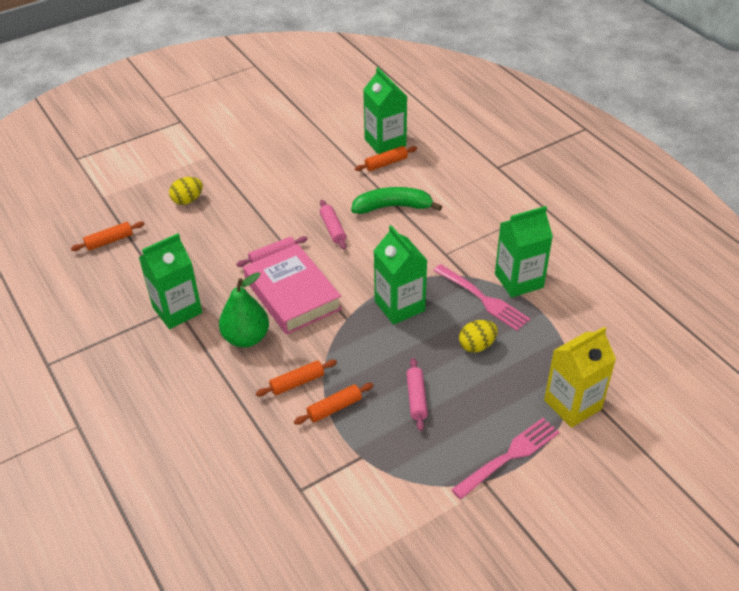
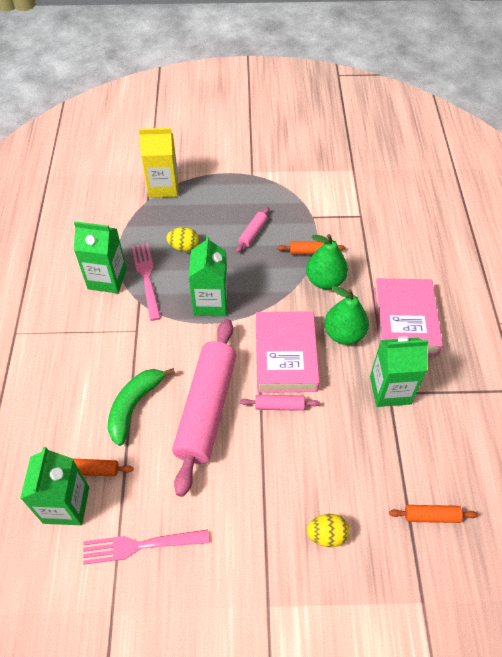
camera: 150 degrees left, 10 degrees up
(187, 380) = (404, 321): none -> pink book
(297, 382) = (325, 280): orange rolling pin -> green pear
(333, 229) = (206, 409): pink rolling pin -> pink rolling pin, size x2.44
(393, 207) = (134, 406): green banana -> green banana turned 90 degrees clockwise
(509, 456) = (227, 179): pink fork -> pink fork (140, 545)

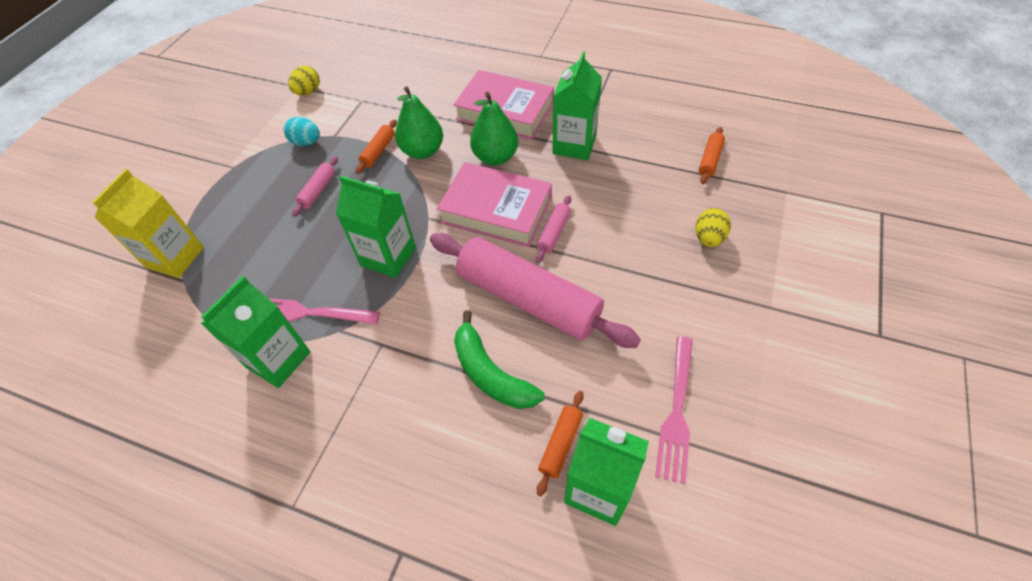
camera: 65 degrees left, 0 degrees up
(184, 247) = (289, 261): yellow egg -> yellow egg (308, 92)
(253, 233) = (318, 191): pink rolling pin -> pink rolling pin turned 60 degrees clockwise
(296, 204) = (306, 142): none -> turquoise egg

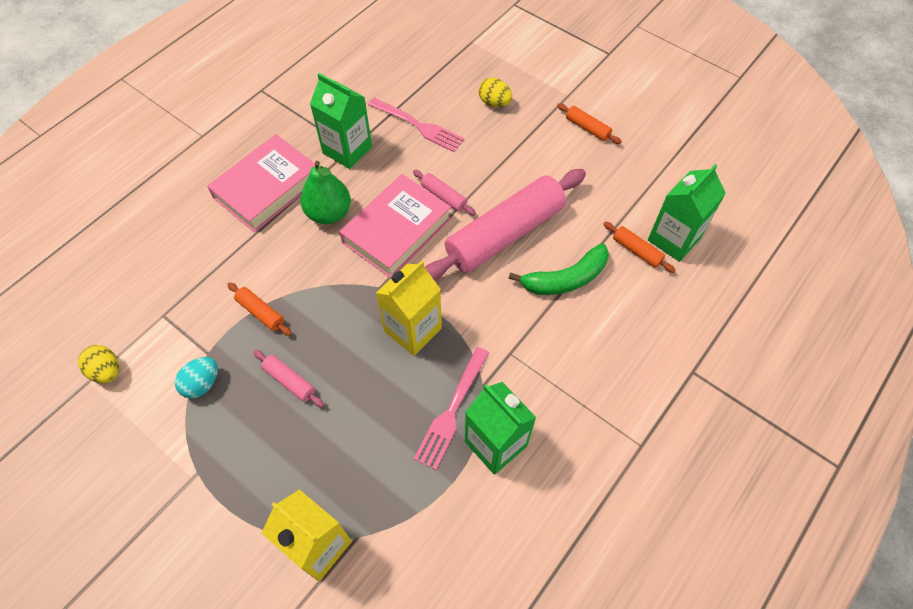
camera: 75 degrees left, 5 degrees up
(388, 256) = (413, 330): green carton -> yellow carton
(422, 151) = (284, 272): green pear -> none
(676, 412) = (631, 177): pink fork -> pink fork (418, 126)
(710, 160) = (416, 70): orange rolling pin -> orange rolling pin (587, 128)

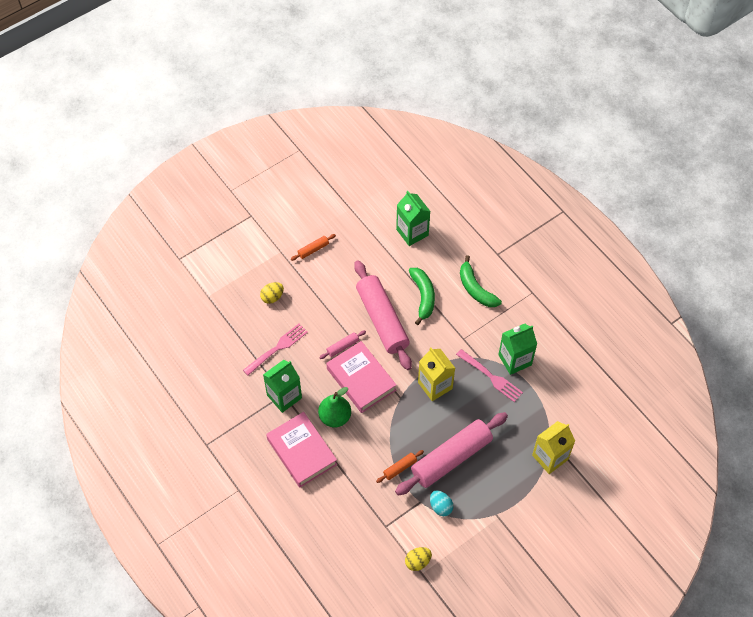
camera: 75 degrees left, 0 degrees up
(289, 381) = (451, 458): pink rolling pin -> pink rolling pin, size x2.44
(610, 351) = (475, 289): none -> green banana
(636, 251) = (414, 254): orange rolling pin -> none

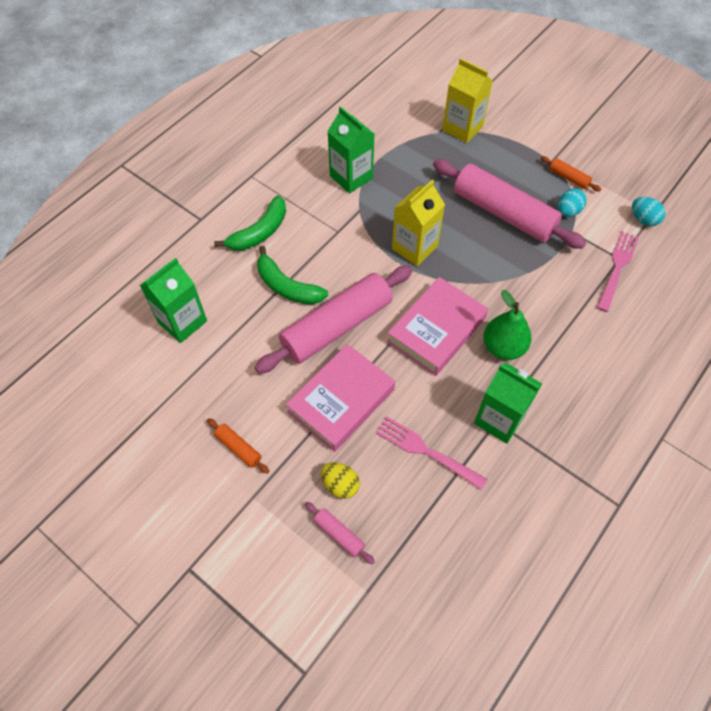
camera: 105 degrees left, 0 degrees up
(302, 452) = (570, 374): pink book -> pink book (341, 401)
(342, 346) = (394, 364): pink rolling pin -> pink rolling pin (339, 534)
(400, 468) = (540, 260): orange rolling pin -> orange rolling pin (568, 178)
(417, 562) = (643, 219): yellow egg -> turquoise egg
(423, 297) = (287, 286): green banana -> green banana turned 120 degrees counterclockwise
(491, 377) = (382, 195): pink fork -> pink fork (617, 268)

